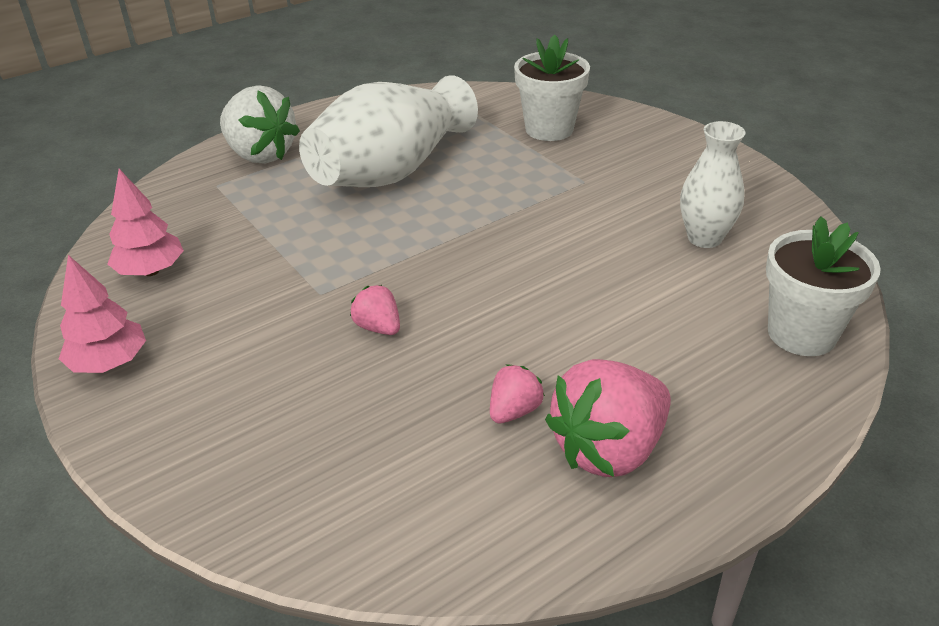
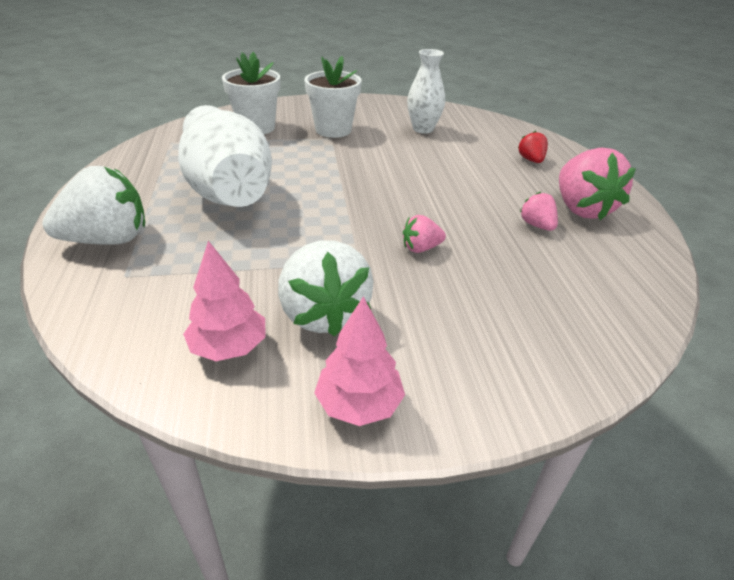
camera: 65 degrees left, 0 degrees up
(221, 302) = (324, 314): none -> white strawberry
(724, 364) = (531, 160): none -> red strawberry
(801, 334) = (519, 137): white flower pot -> white flower pot (333, 130)

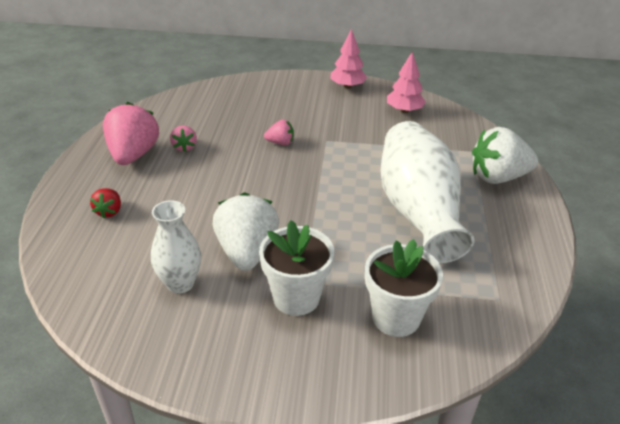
camera: 165 degrees left, 0 degrees up
(324, 314) = (355, 117): white strawberry -> white strawberry (247, 252)

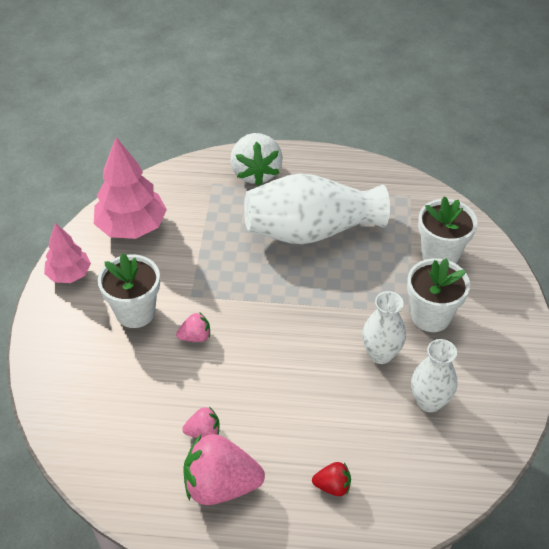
camera: 90 degrees left, 10 degrees up
(247, 252) = (380, 354): white strawberry -> white vase
(280, 143) = (195, 337): pink strawberry -> pink strawberry turned 75 degrees clockwise
(308, 115) = (135, 312): none -> white flower pot
(404, 110) = (132, 227): pink tree -> pink tree, size x1.64

